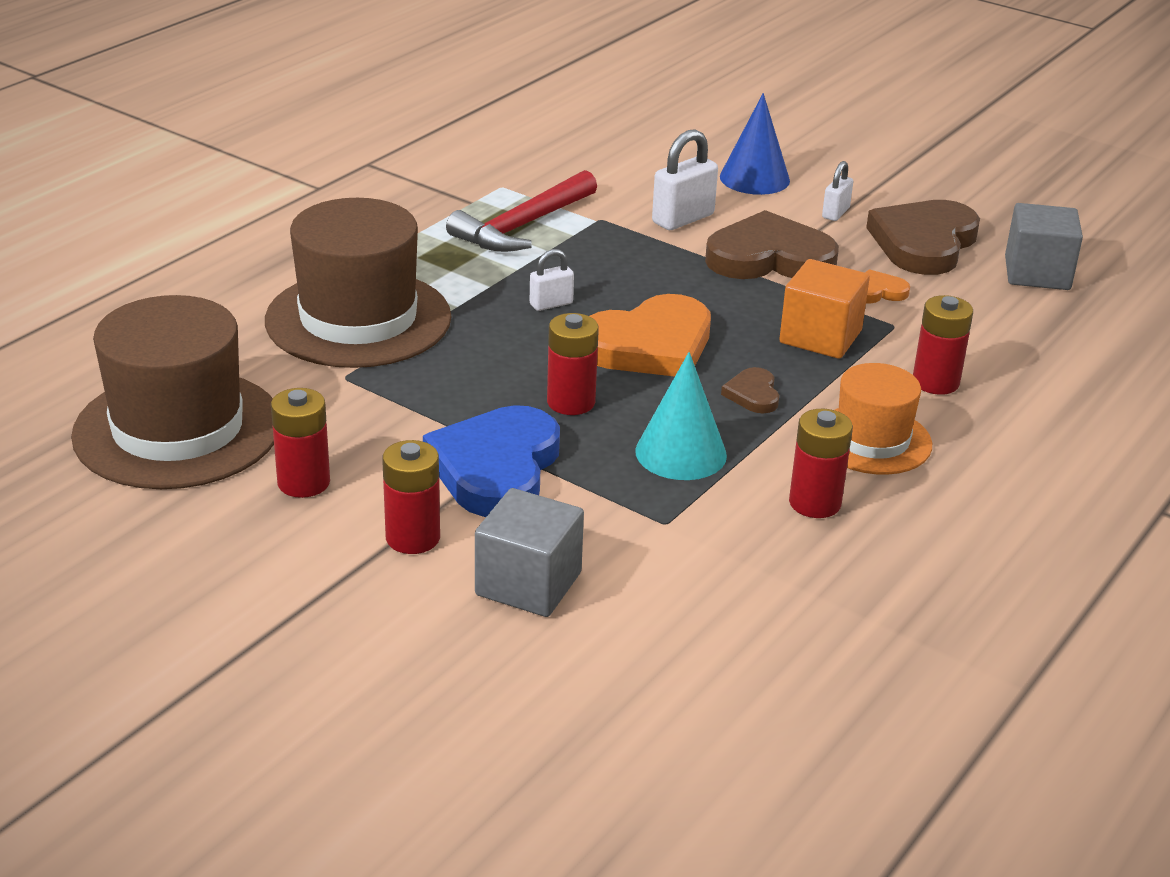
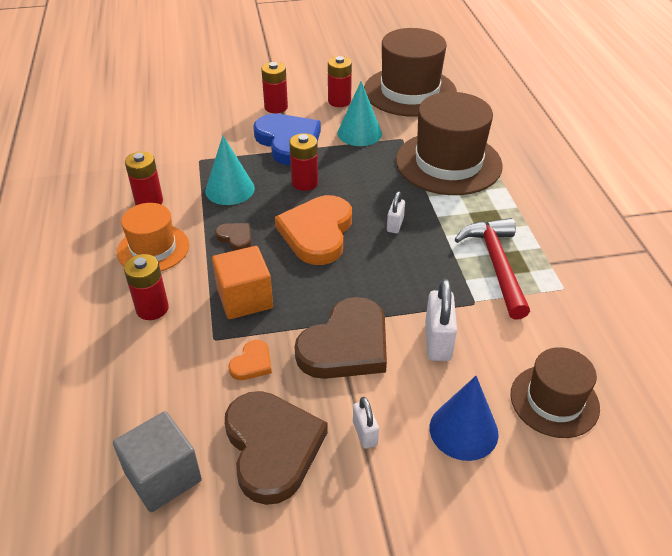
camera: 135 degrees right, 10 degrees up
(379, 418) = (359, 133): none -> turquoise cone
(528, 584) = (218, 116): grey cube -> none
(657, 155) = (554, 401): none -> brown hat

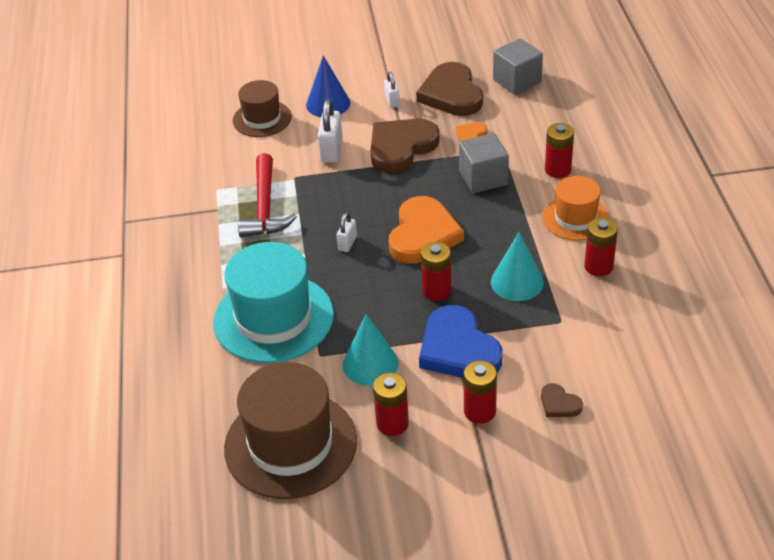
camera: 175 degrees left, 0 degrees up
(235, 238) = (500, 229): brown heart -> brown heart (559, 404)
(245, 298) = (483, 178): orange cube -> grey cube
(448, 163) = (273, 318): brown hat -> turquoise hat

